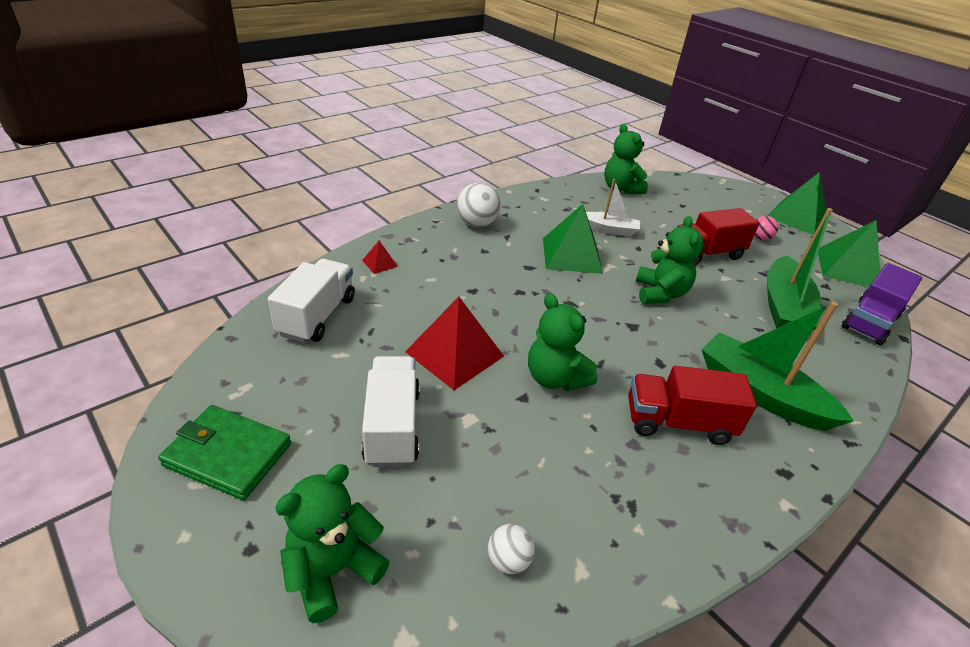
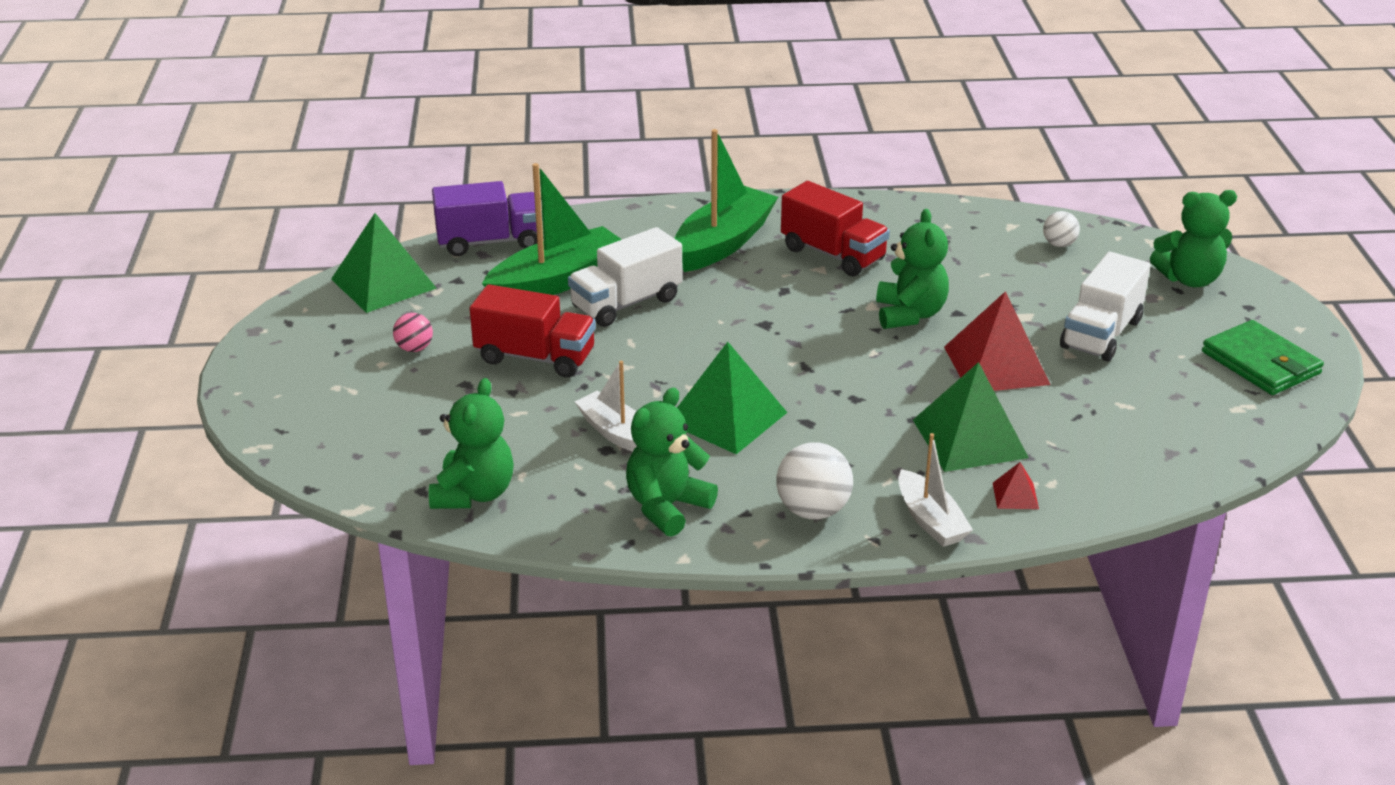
camera: 140 degrees left, 5 degrees down
(317, 316) = (1135, 453): white truck -> white truck (626, 303)
(416, 237) = (930, 520): none -> white boat
(660, 293) = (680, 339): green teddy bear -> green teddy bear (667, 507)
(760, 393) = (723, 243): green boat -> green boat turned 135 degrees counterclockwise
(797, 217) = (288, 353): green pyramid -> green pyramid (970, 438)

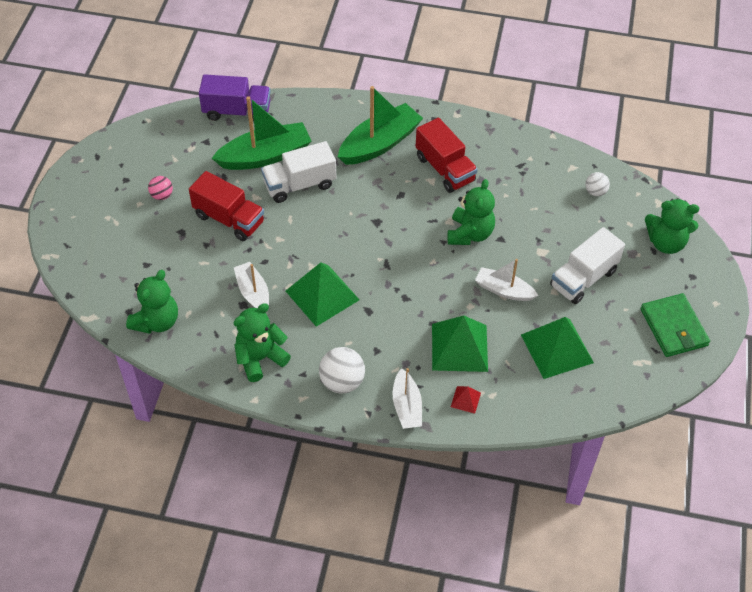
camera: 15 degrees right, 20 degrees up
(383, 283) = (161, 135): green pyramid -> green pyramid (556, 348)
(996, 365) = (504, 290): red pyramid -> white boat

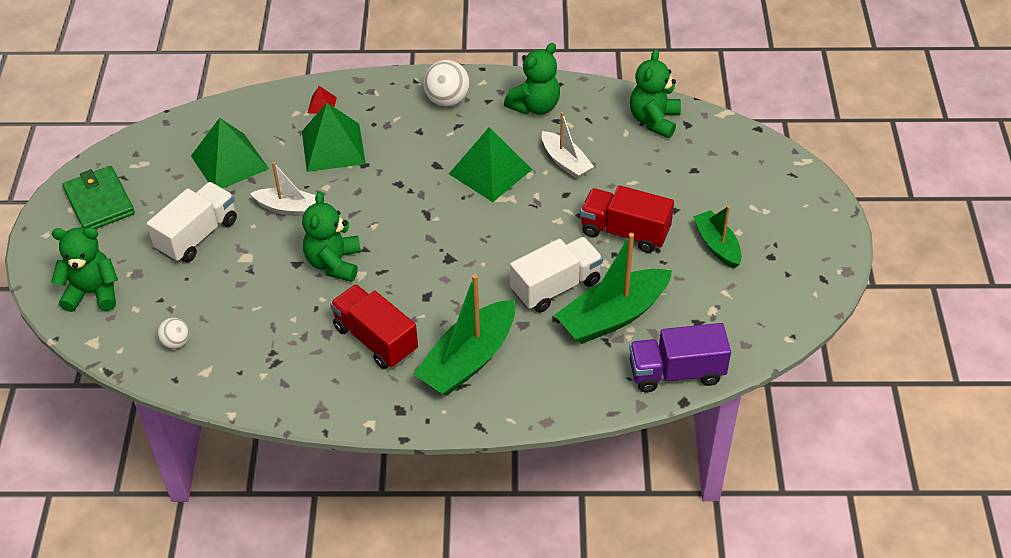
camera: 170 degrees right, 5 degrees down
(162, 195) = (717, 245): pink ball -> green boat
(407, 406) = (379, 91): white boat -> none

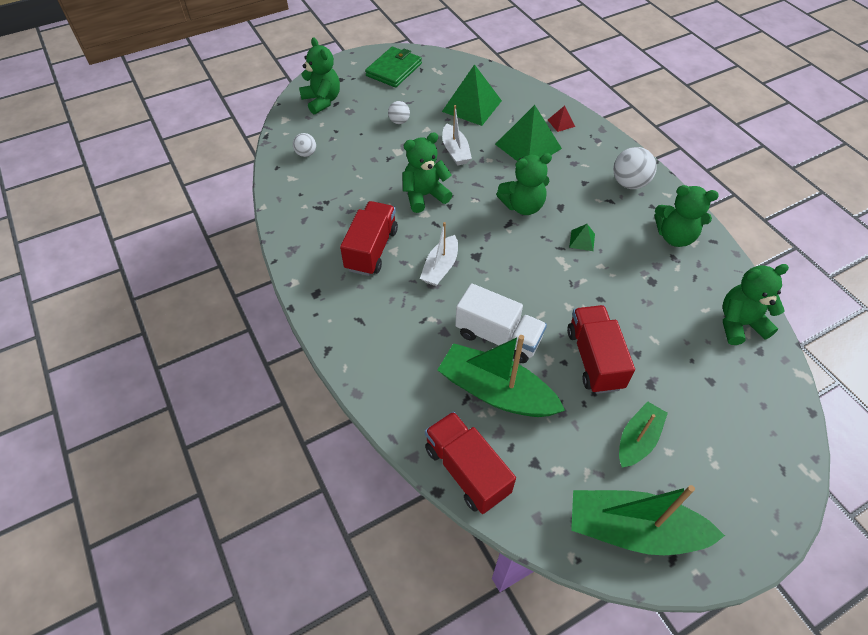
camera: 60 degrees right, 5 degrees up
(197, 235) = (399, 121): white truck -> white ball
(412, 192) = (522, 206): none -> green teddy bear
(468, 360) = (387, 313): green boat -> green boat (633, 529)
(490, 171) = (582, 240): green pyramid -> green pyramid, size x0.44
(565, 162) = (634, 283): white boat -> white boat (440, 267)
(676, 372) = (466, 470): purple truck -> red truck

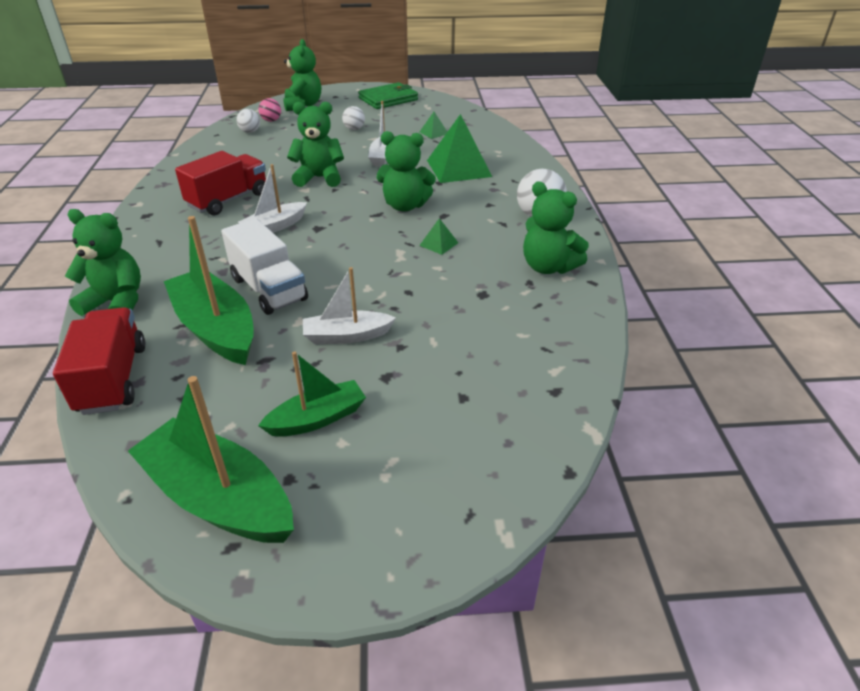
camera: 25 degrees right, 15 degrees down
(312, 132) = (271, 120): none -> pink ball
(472, 106) = (433, 133): green pyramid -> green pyramid, size x0.44
(561, 123) = (511, 160): red pyramid -> none
(594, 359) = (347, 336): red truck -> white boat
(739, 324) = (553, 359): green teddy bear -> green teddy bear (116, 303)

